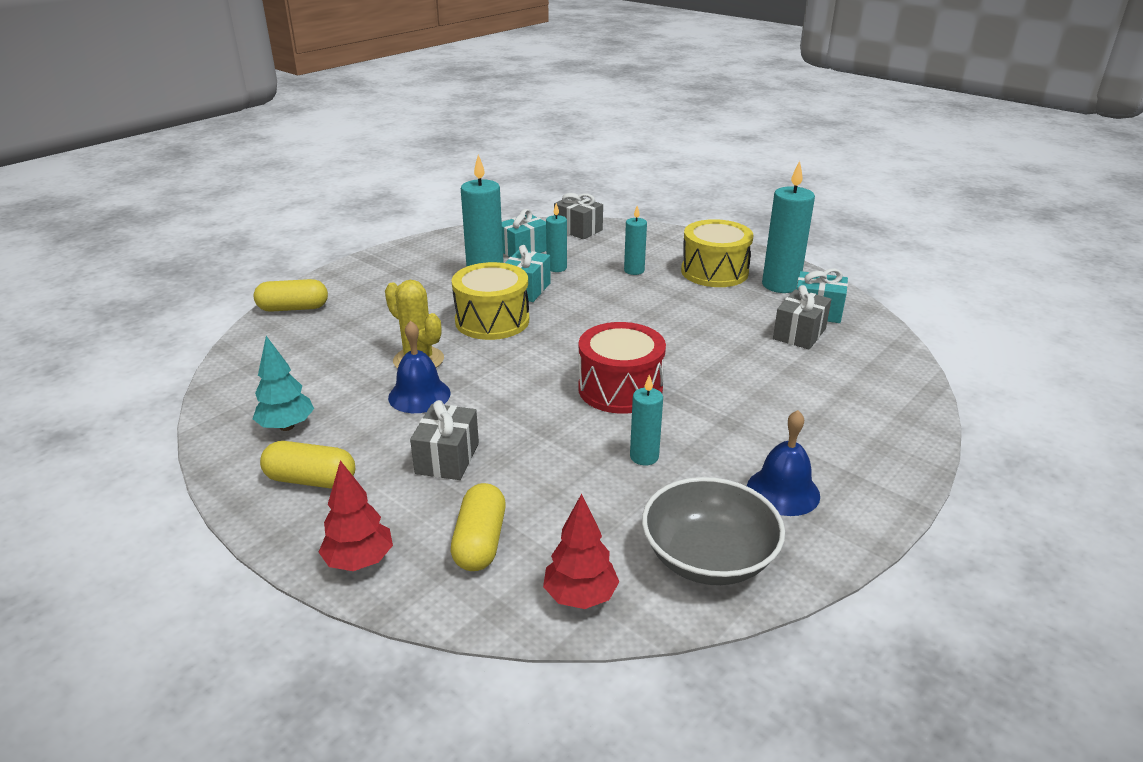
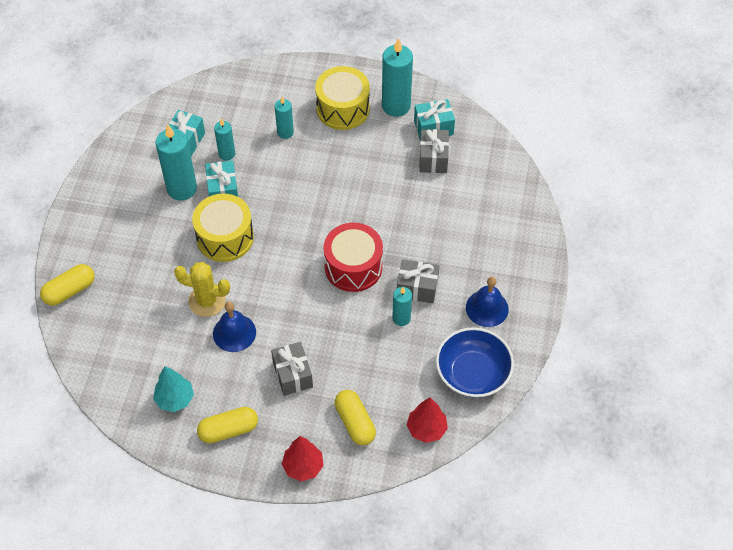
camera: 30 degrees left, 25 degrees up
(578, 229) = (208, 94): grey gift -> grey gift (417, 288)
(708, 557) = (472, 373): grey bowl -> blue bowl

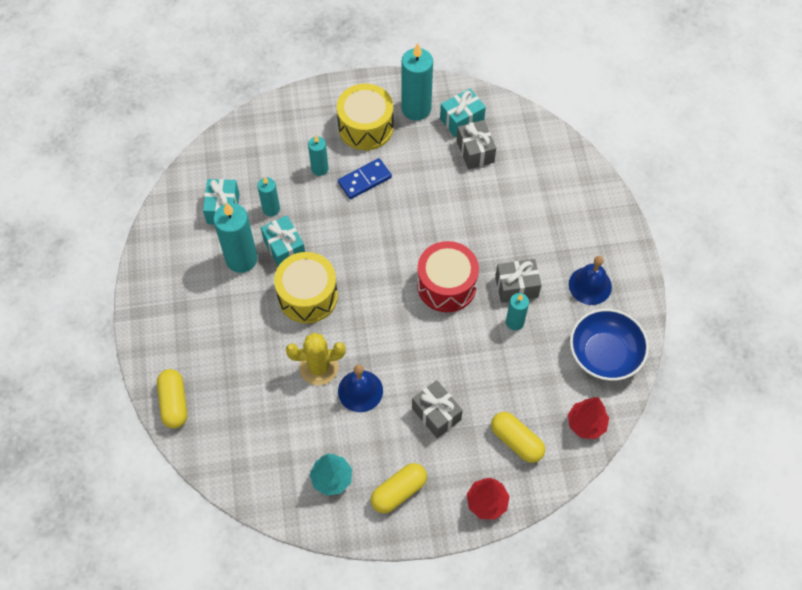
camera: 20 degrees left, 5 degrees up
(69, 291) = (174, 403): yellow capsule -> yellow capsule turned 45 degrees counterclockwise
(321, 154) = (364, 180): none -> blue domino

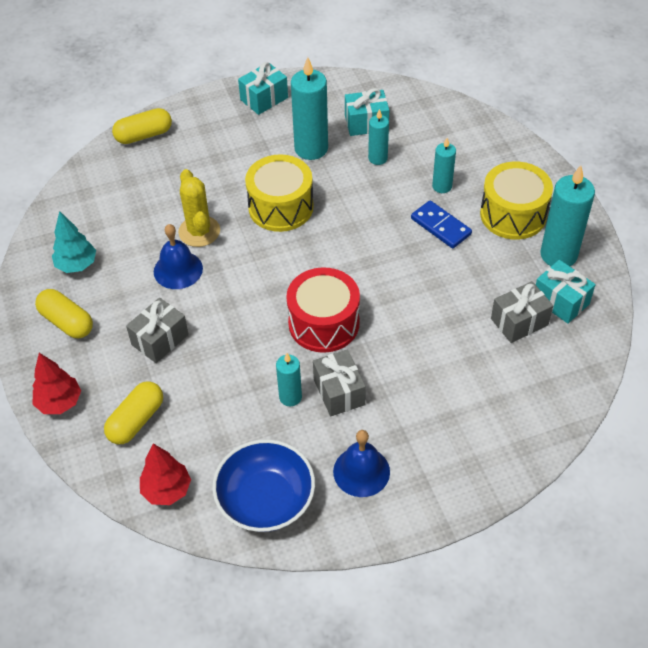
camera: 80 degrees right, 10 degrees down
(284, 248) = (332, 178): turquoise gift -> turquoise gift (264, 99)

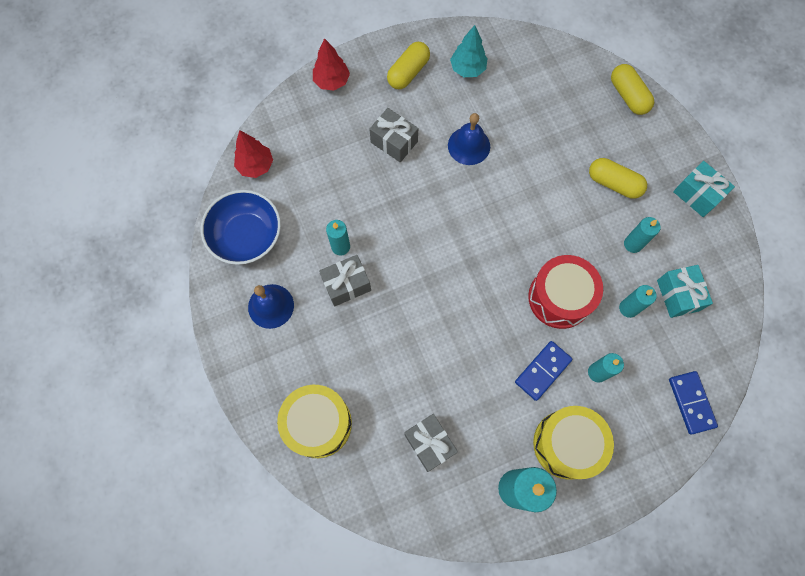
camera: 85 degrees right, 20 degrees up
(136, 420) = (316, 136): yellow capsule -> yellow capsule (614, 183)
(199, 231) = (514, 157): yellow cactus -> none
(281, 207) = (551, 222): yellow drum -> yellow drum (318, 424)
(311, 148) = (633, 244): turquoise candle -> turquoise candle, size x0.56
(324, 323) = (418, 268): red drum -> red drum (559, 298)
(469, 126) = (691, 402): none -> blue domino
(560, 301) = (457, 486): turquoise gift -> none

